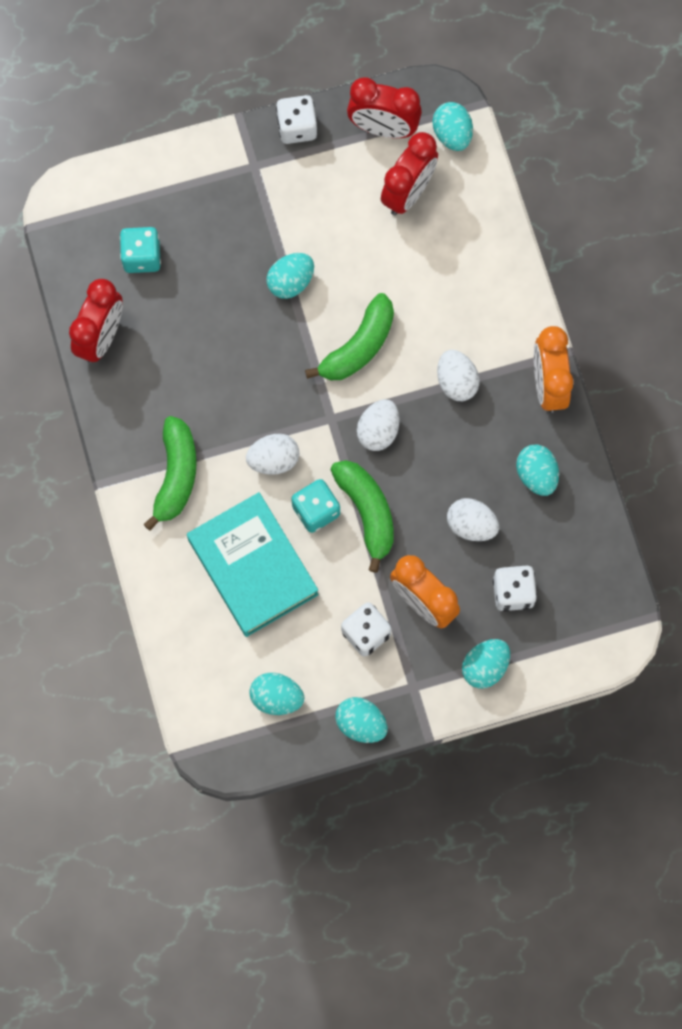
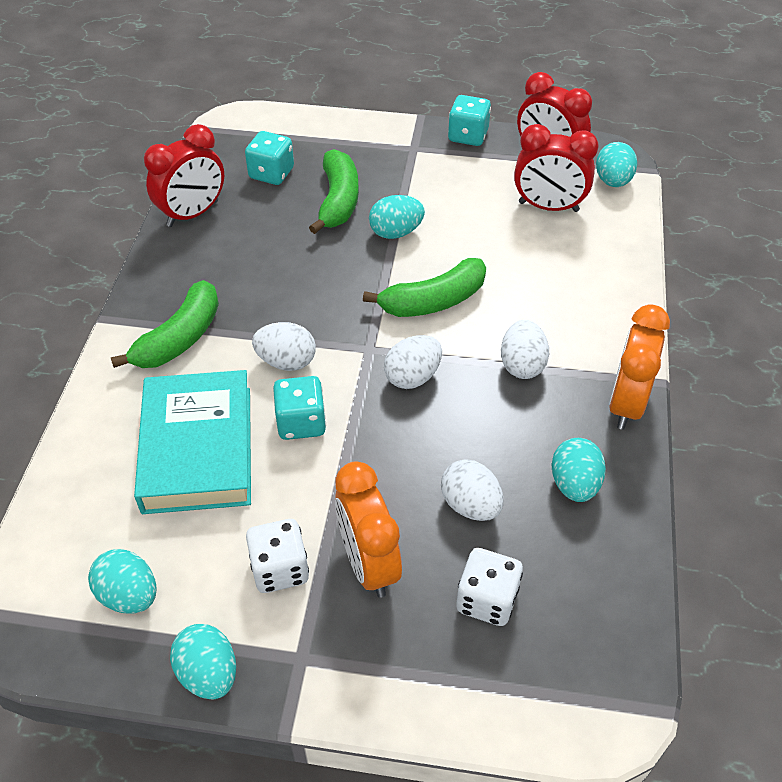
camera: 25 degrees right, 25 degrees down
(297, 127) = (468, 136): white dice -> turquoise dice
(367, 512) = (356, 446): green banana -> green banana (338, 201)
(408, 193) = (548, 207): red clock -> red clock turned 45 degrees clockwise
(485, 667) = (406, 674): turquoise egg -> none

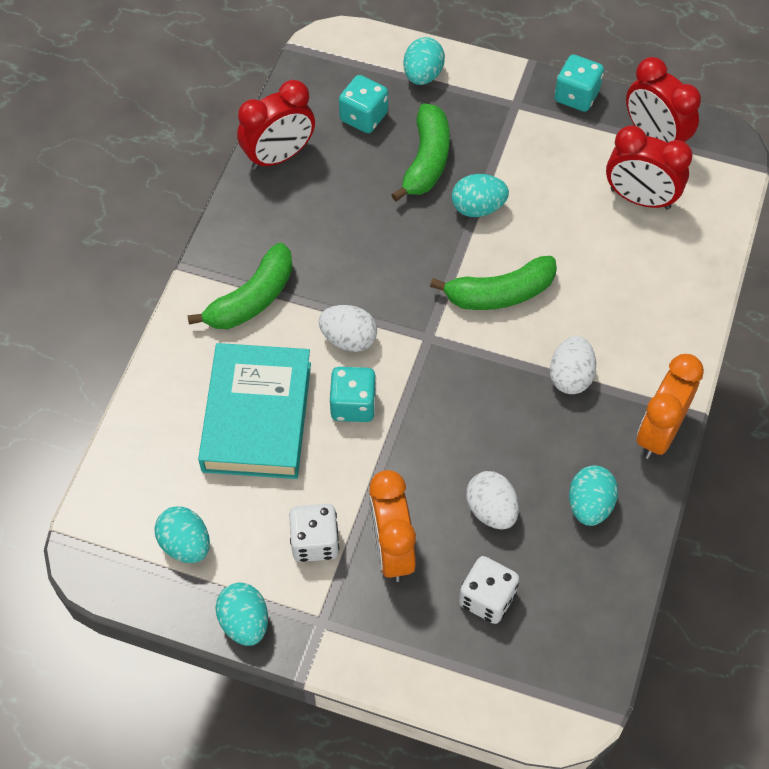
camera: 10 degrees right, 10 degrees up
(412, 377) = (464, 373): white egg -> none
(613, 181) = (715, 176): turquoise egg -> turquoise egg (423, 75)

